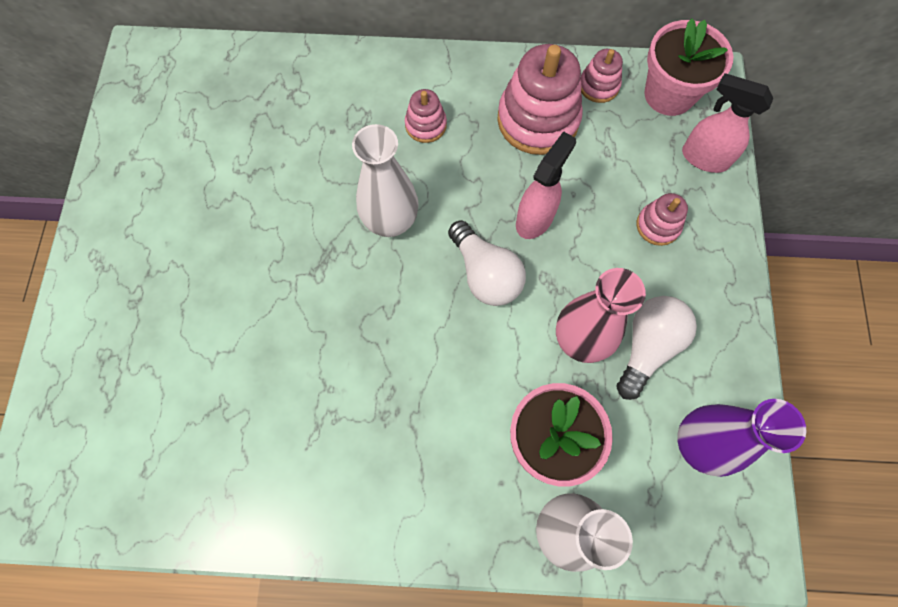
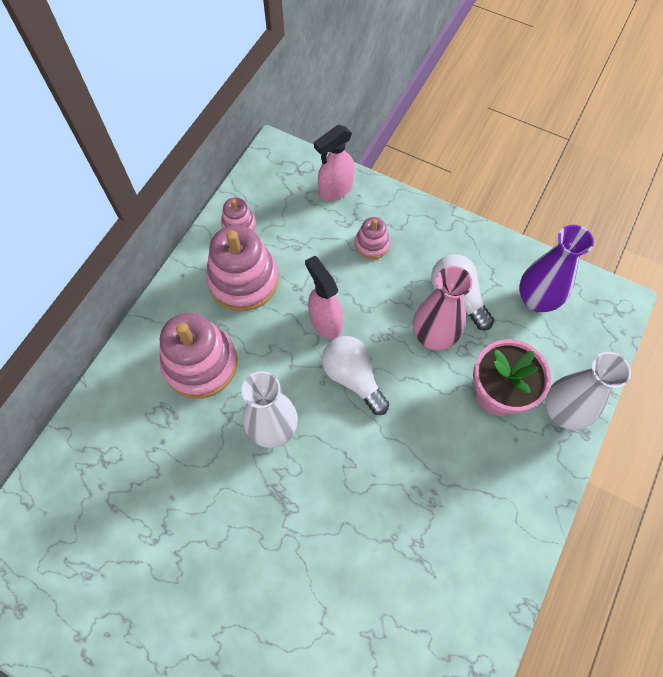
camera: 65 degrees left, 5 degrees down
(425, 125) = (200, 364): pink stacking toy -> pink stacking toy, size x1.97
(485, 274) = (353, 377): white light bulb -> white light bulb turned 120 degrees counterclockwise
(669, 94) = (273, 184): pink flower pot -> none

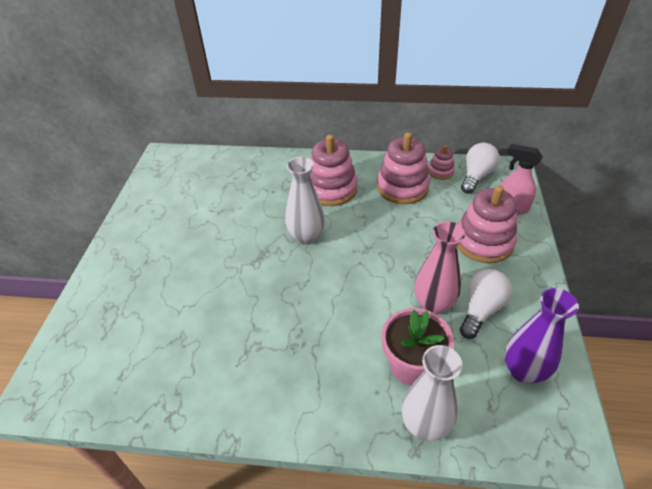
camera: 70 degrees right, 20 degrees down
(325, 321) = (401, 237): pink spray bottle -> none
(353, 377) = (367, 266): white light bulb -> white light bulb (476, 176)
(372, 244) = (483, 242): pink stacking toy -> pink stacking toy, size x1.97

